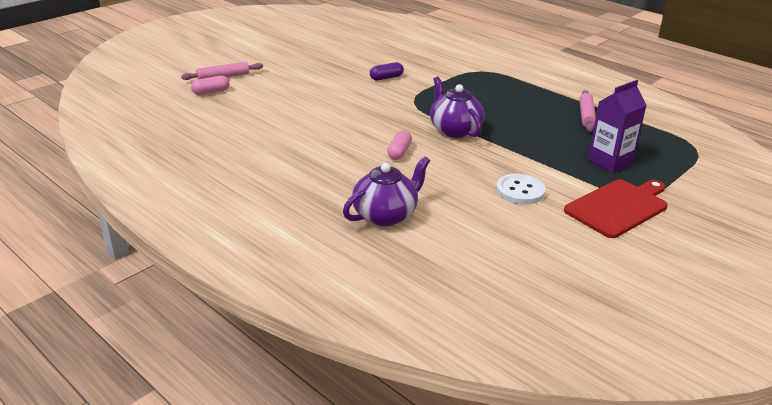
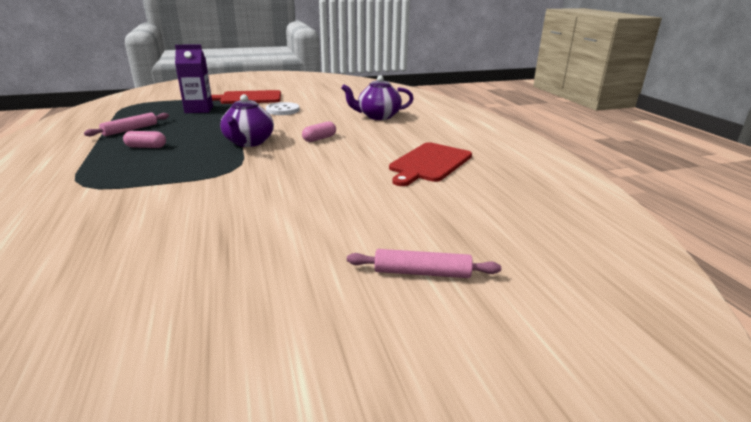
camera: 150 degrees left, 5 degrees down
(211, 92) = (455, 244): pink capsule -> pink capsule (146, 147)
(262, 148) = (429, 163): none -> red cutting board
(386, 78) = (200, 205): purple capsule -> none

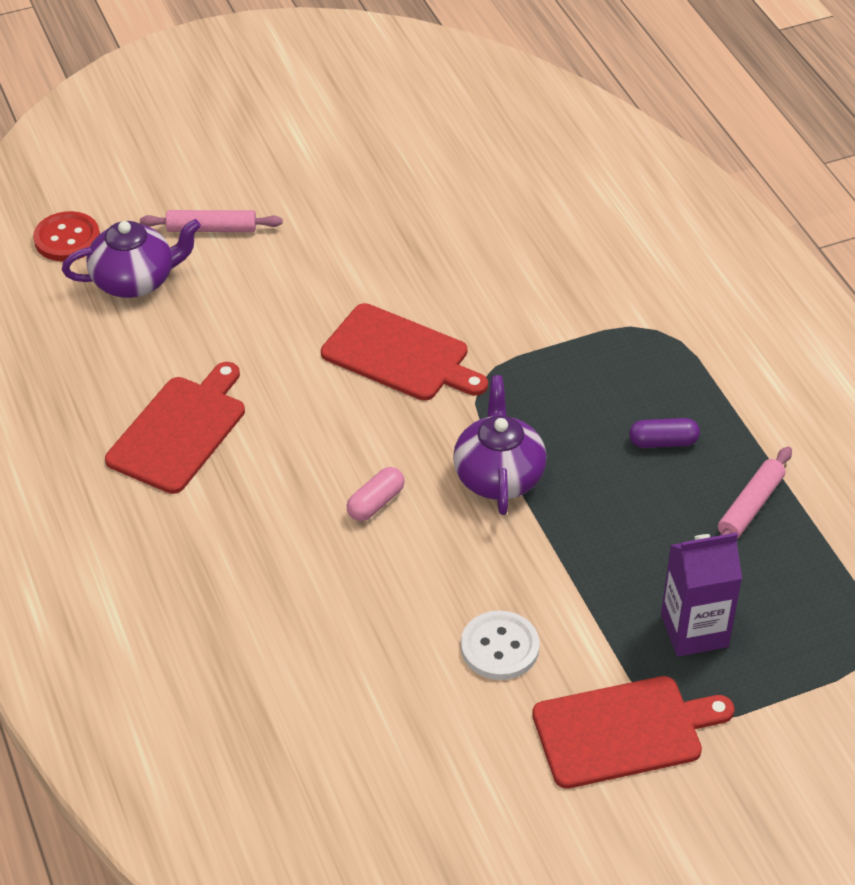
camera: 175 degrees right, 20 degrees up
(146, 147) = (663, 442): pink capsule -> purple capsule
(277, 184) = (400, 355): none -> red cutting board
(378, 116) = (271, 632): purple teapot -> purple teapot (135, 281)
(574, 273) = (67, 239): none -> red button

